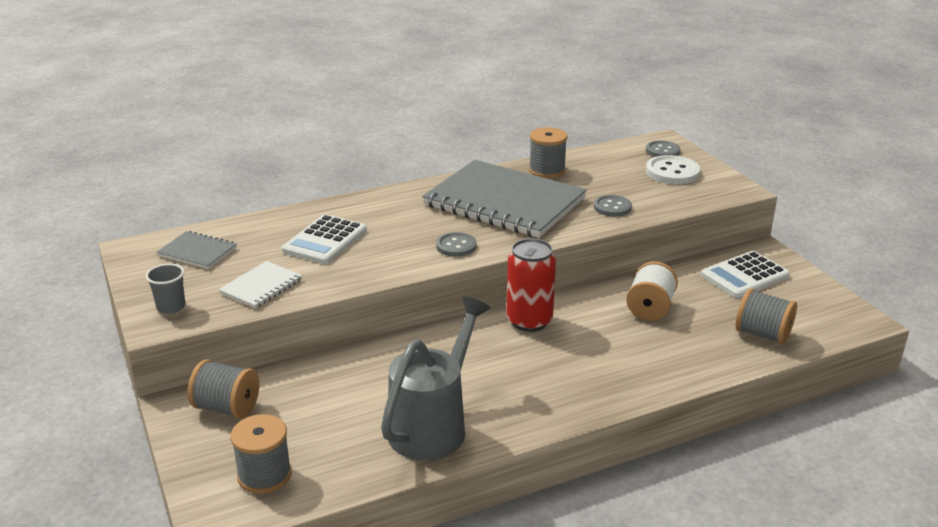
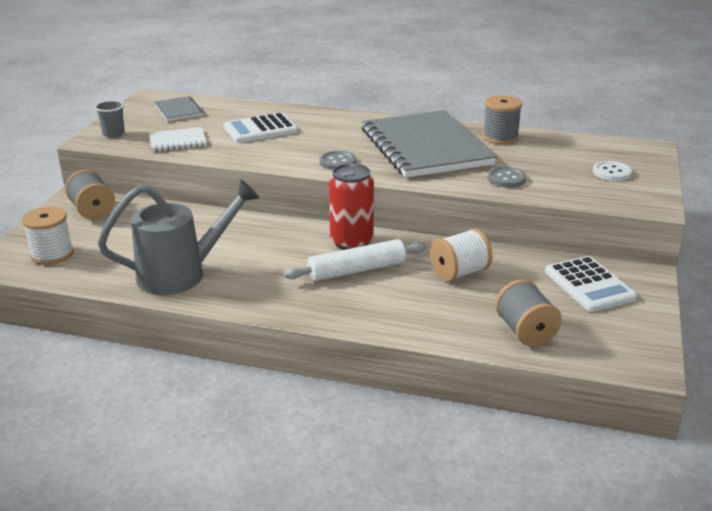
camera: 40 degrees right, 0 degrees up
(264, 475) = (52, 254): grey spool -> white spool
(574, 344) = (357, 270): none -> white rolling pin
(662, 151) = (633, 155): grey button -> none
(672, 172) = (611, 172): white button -> white button, size x0.66
(745, 276) = (589, 285): white calculator -> white calculator turned 120 degrees counterclockwise

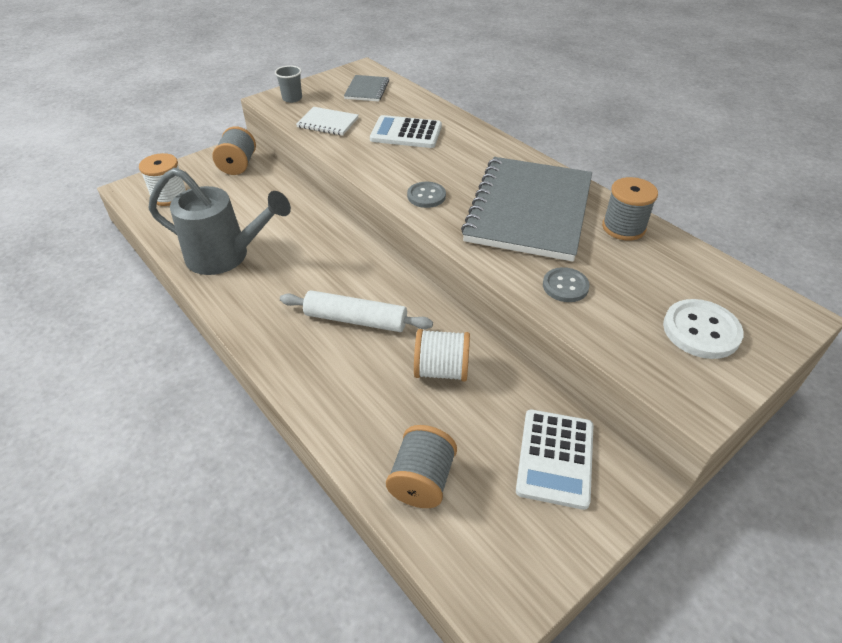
camera: 35 degrees right, 15 degrees up
(351, 242) = (386, 285): red can -> none
(611, 172) = (701, 331): white button -> white button, size x1.51

